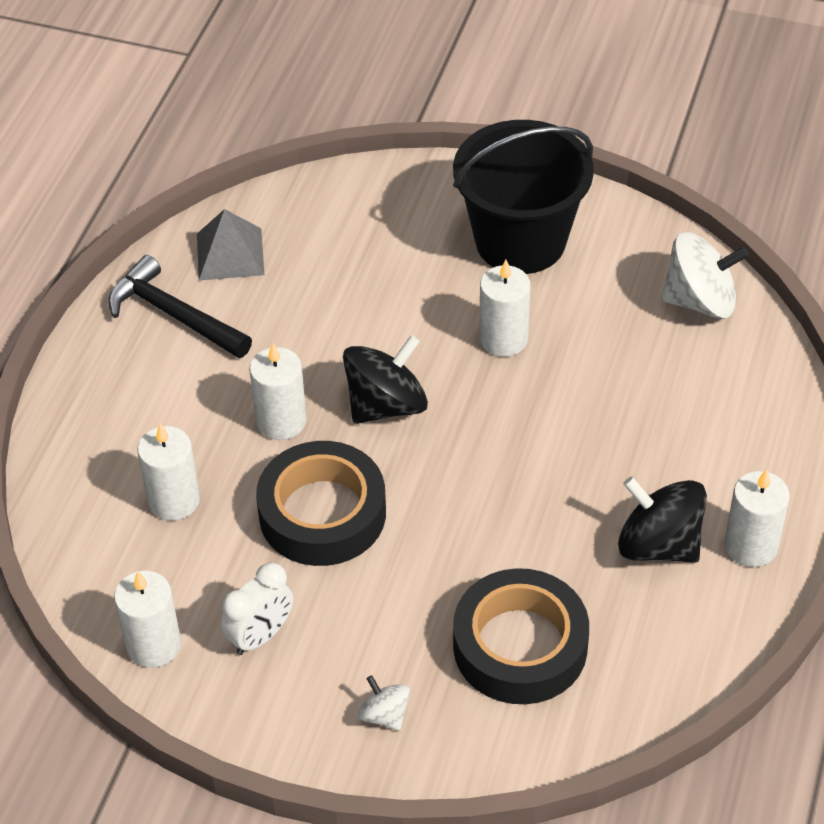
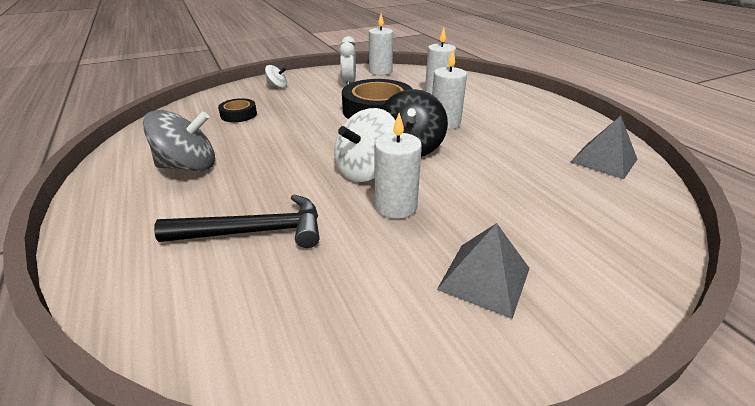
camera: 135 degrees right, 15 degrees down
(174, 315) = (562, 129): black hammer -> black hammer (255, 232)
(520, 241) = (484, 278): black bucket -> grey pyramid
(520, 646) = (238, 114): black tape -> black tape, size x0.49
(659, 544) = (188, 166): black spinning top -> grey spinning top
(700, 301) = (265, 333): white spinning top -> white spinning top (366, 170)
(751, 546) = (120, 190): white candle -> none

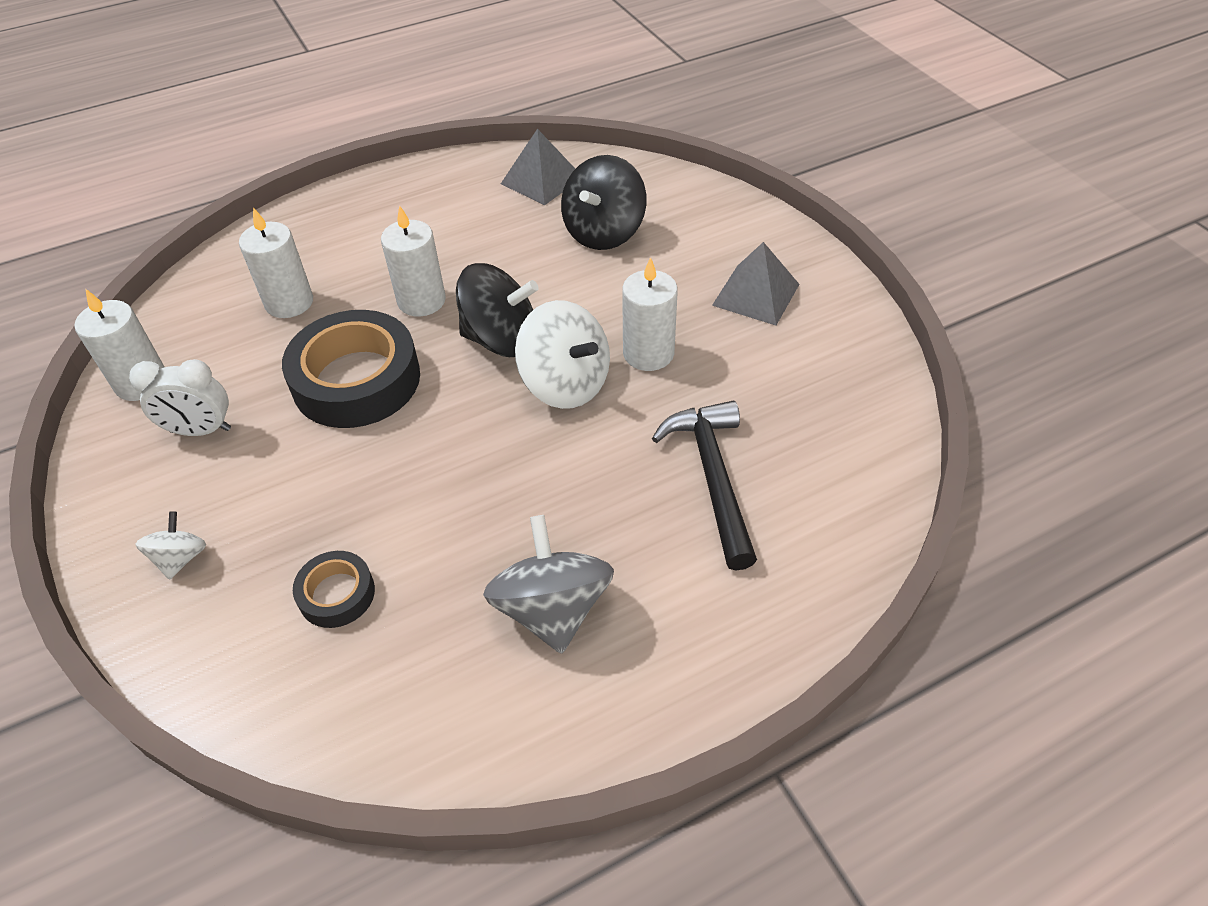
camera: 90 degrees left, 15 degrees up
(547, 188) = (604, 232): none -> black spinning top

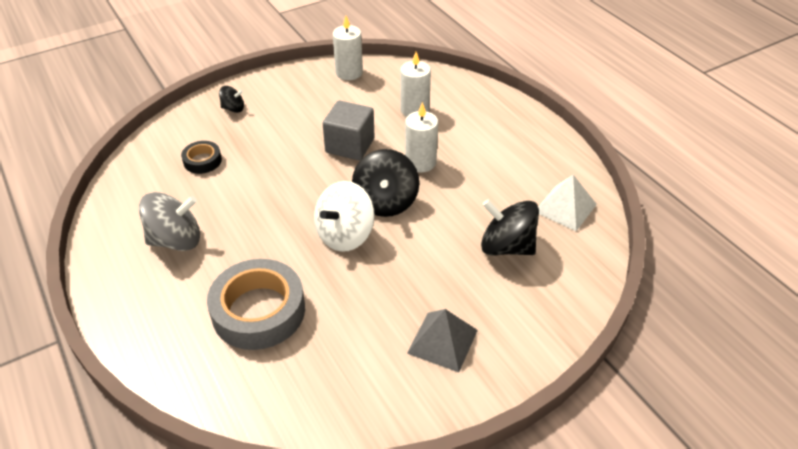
camera: 85 degrees right, 5 degrees down
(181, 558) = (233, 108): white spinning top -> black spinning top
(200, 430) = (314, 98): white clock -> none
(356, 380) = (350, 145): black tape -> grey cube
(541, 180) = (565, 208): grey pyramid -> white pyramid
(648, 353) = (374, 276): white candle -> none
(712, 477) = (258, 311): black hammer -> grey tape

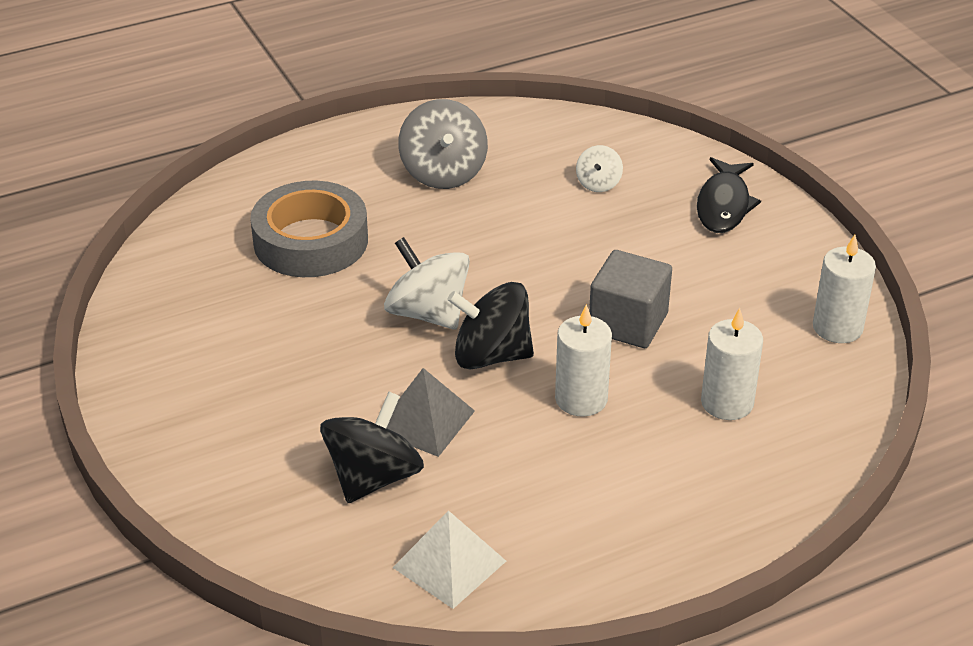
camera: 95 degrees right, 5 degrees down
(202, 161) = (598, 183): black tape -> white spinning top
(233, 108) = (724, 205): black spinning top -> black fish
(442, 341) = (219, 392): grey pyramid -> grey pyramid (425, 420)

